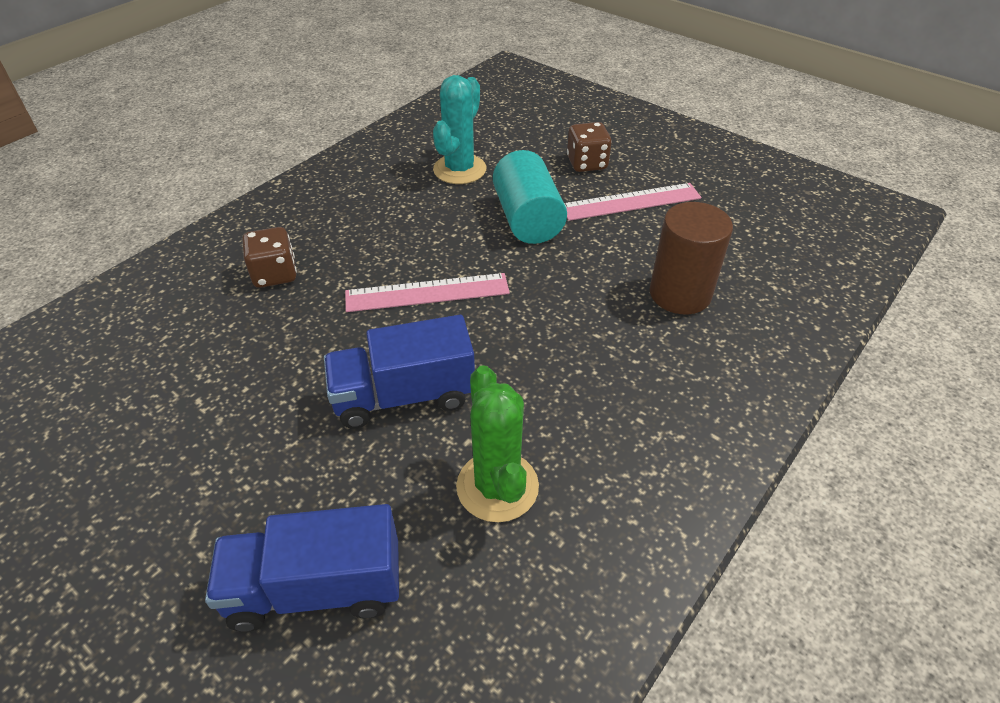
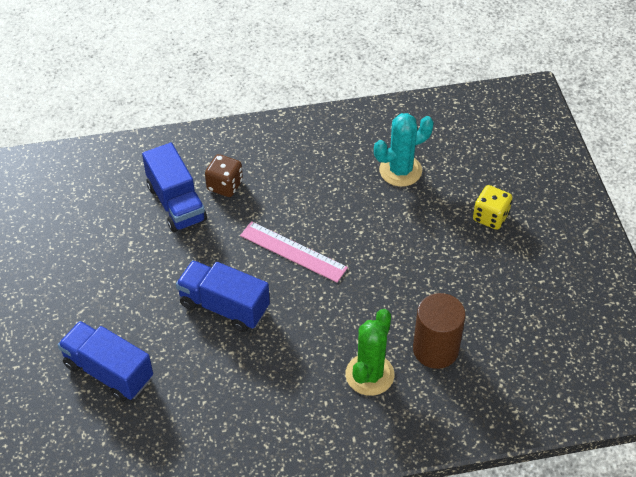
camera: 40 degrees right, 5 degrees up
(226, 323) = (176, 203): none -> blue truck
(497, 486) = (222, 384): green cactus -> green cactus (369, 375)
(528, 219) = (403, 237): turquoise cylinder -> none
(587, 163) = (490, 217): brown dice -> yellow dice
(630, 202) = (484, 266): pink ruler -> none

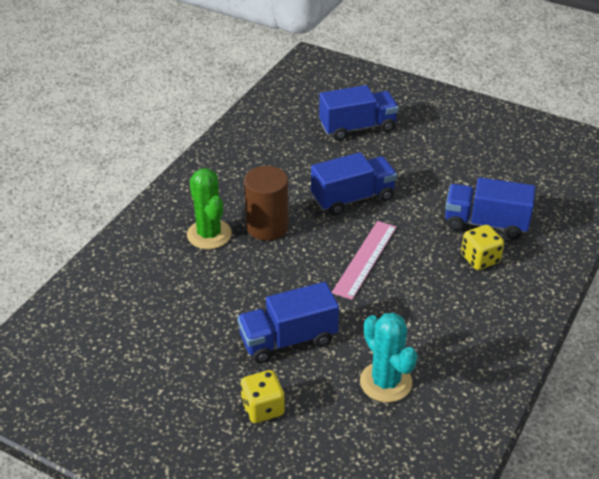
camera: 130 degrees right, 10 degrees down
(225, 185) = (480, 259): brown dice -> yellow dice
(293, 251) = (365, 259): pink ruler -> pink ruler turned 45 degrees counterclockwise
(400, 170) = (385, 382): turquoise cactus -> turquoise cactus turned 45 degrees counterclockwise
(421, 243) = (288, 339): none -> blue truck
(435, 349) = (184, 280): brown cylinder -> brown cylinder (267, 227)

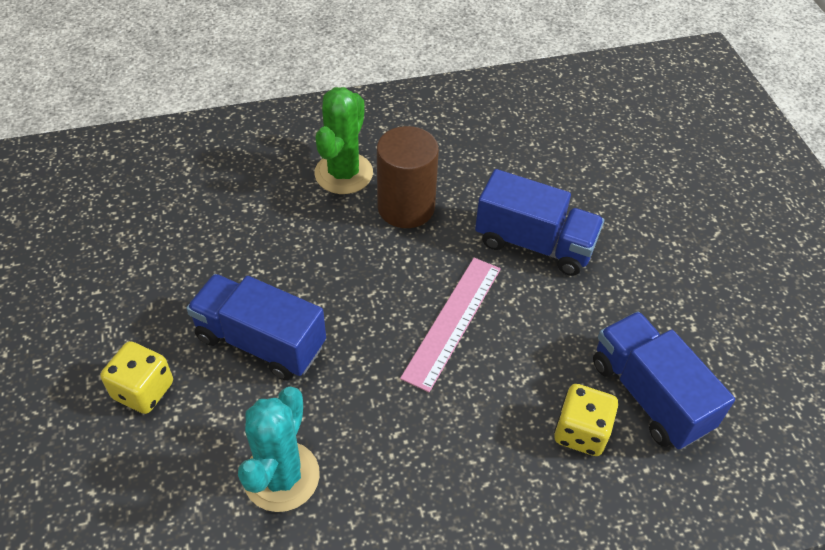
camera: 45 degrees right, 10 degrees up
(357, 127) = (651, 168): blue truck -> none
(365, 259) = (452, 321): pink ruler -> pink ruler turned 45 degrees counterclockwise

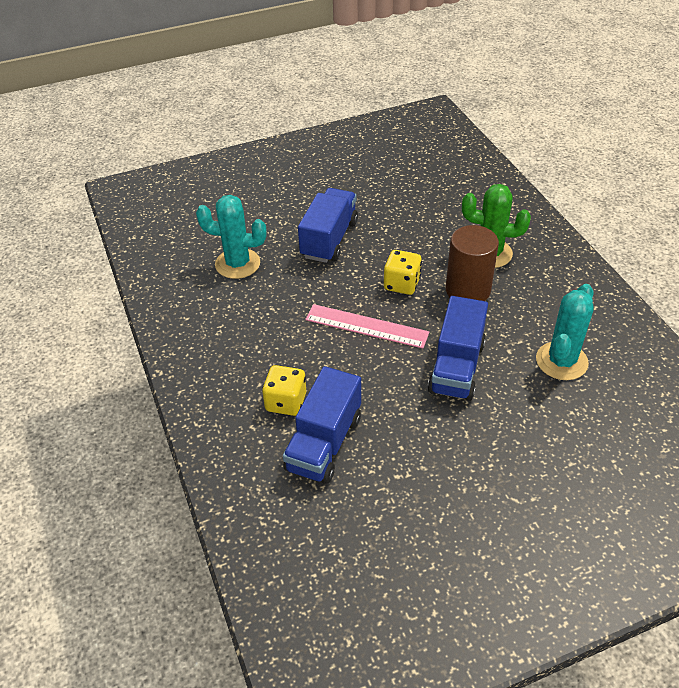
camera: 85 degrees right, 5 degrees down
(143, 390) = (286, 201): yellow dice -> yellow dice (401, 284)
(533, 154) = (561, 361): none -> turquoise cactus
(649, 395) = (324, 443): blue truck -> blue truck turned 150 degrees clockwise

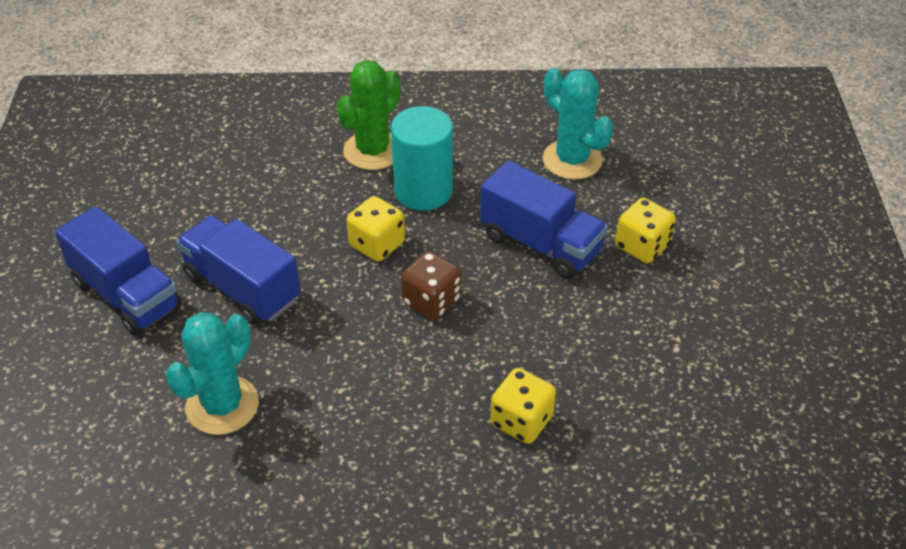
camera: 70 degrees left, 0 degrees up
(324, 443) = (604, 401): blue truck -> blue truck (126, 295)
(366, 326) = (431, 301): pink ruler -> brown dice
(468, 290) = (423, 191): brown cylinder -> turquoise cylinder
(493, 429) = (642, 246): none -> yellow dice

